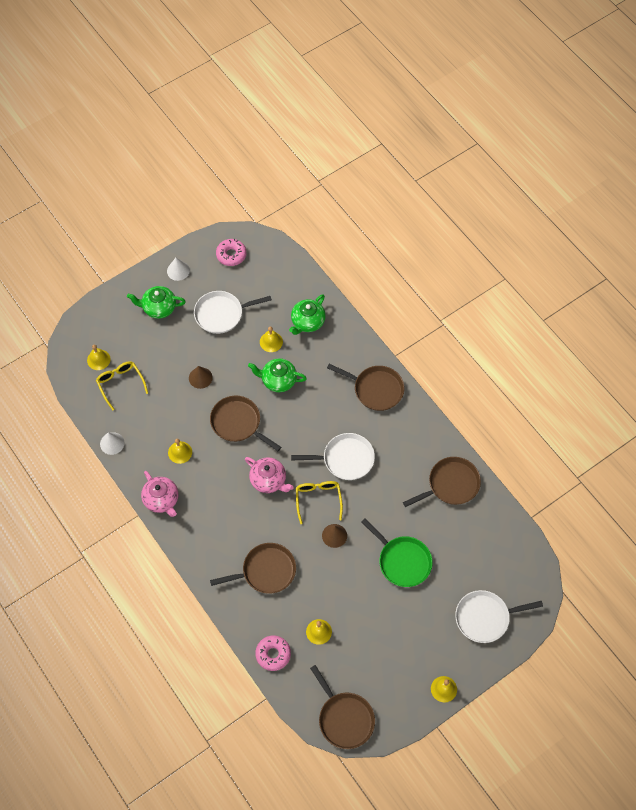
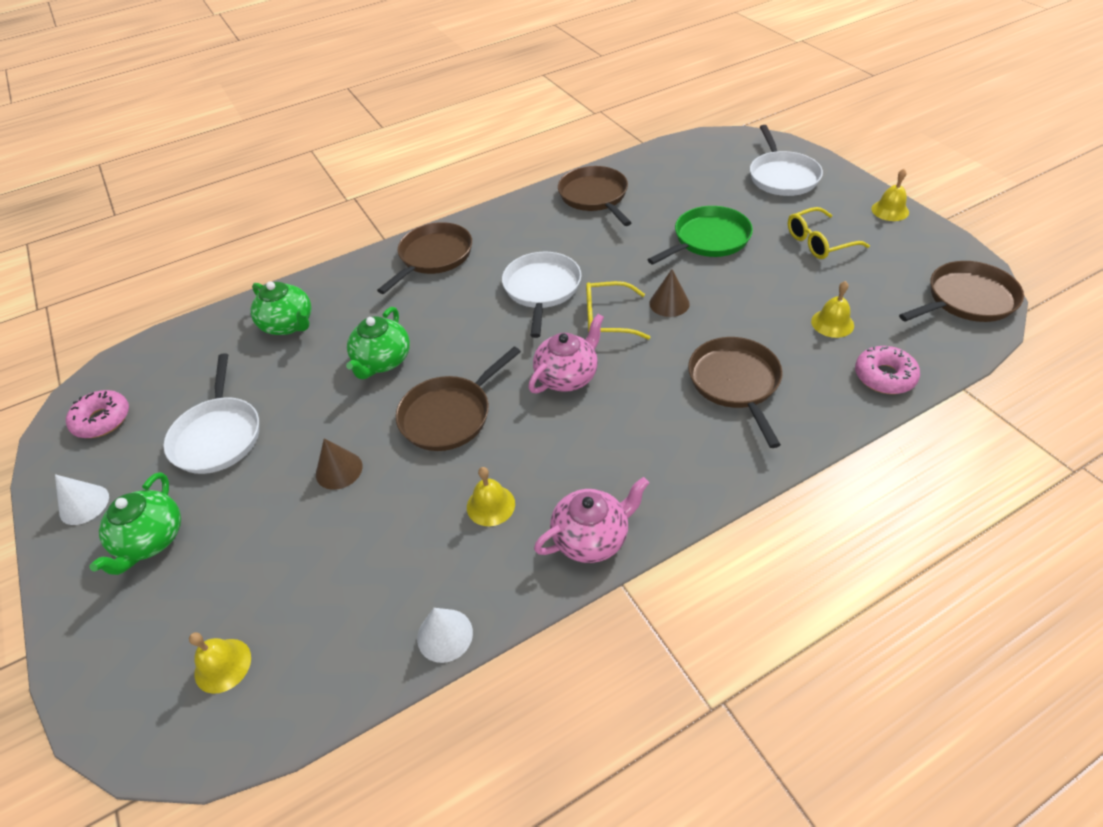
camera: 80 degrees left, 15 degrees down
(120, 384) = (303, 616): yellow glasses -> yellow glasses (819, 242)
(271, 342) = (305, 369): yellow bell -> none

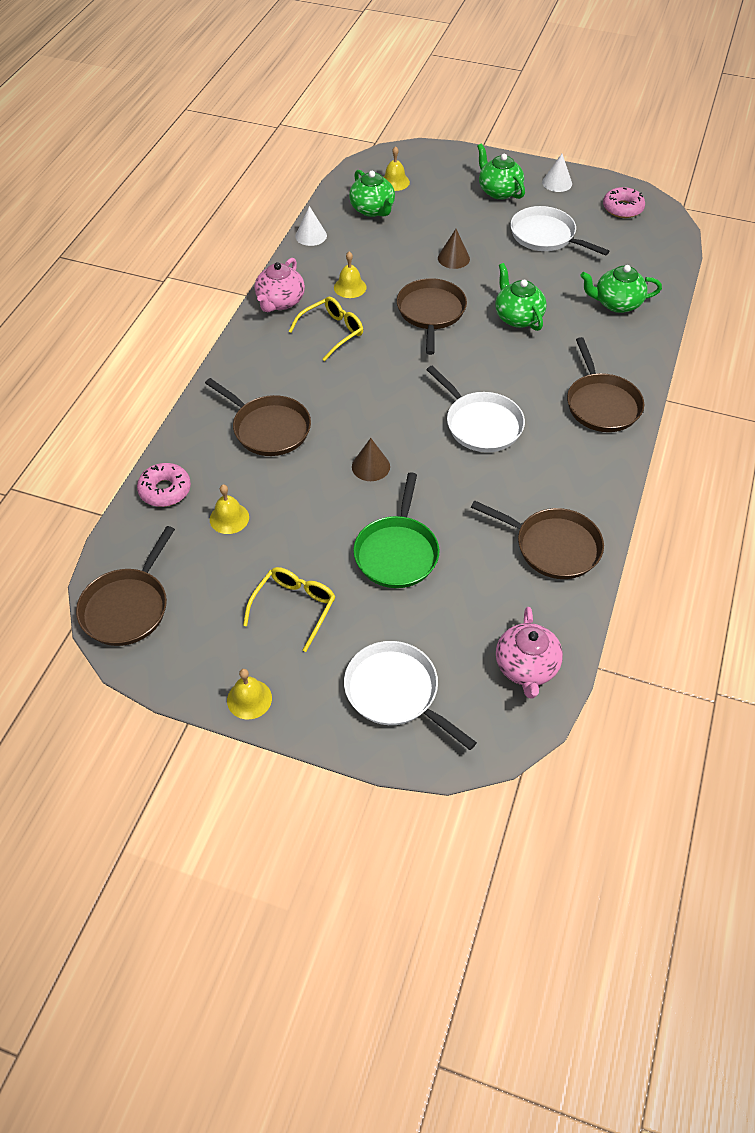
camera: 135 degrees right, 5 degrees up
(317, 626) = (372, 210): none -> green teapot
(567, 376) = (386, 372): pink teapot -> pink teapot (526, 667)
(607, 319) = (403, 427): yellow glasses -> yellow glasses (332, 332)

